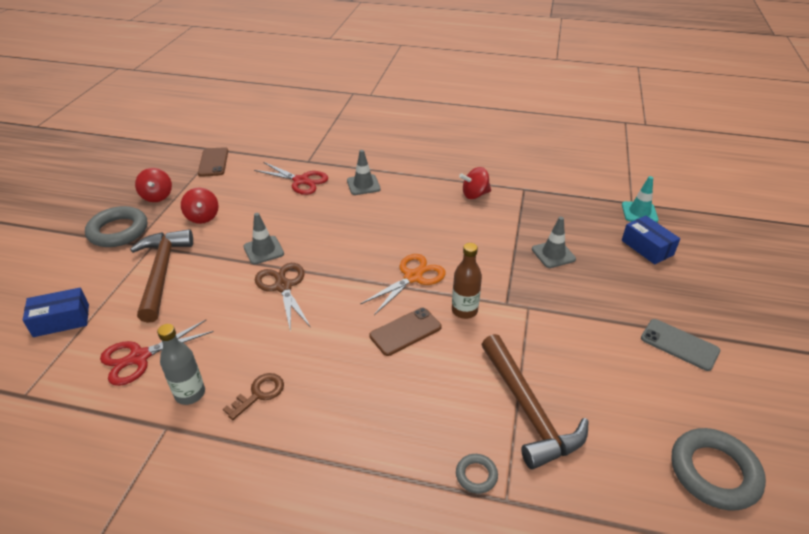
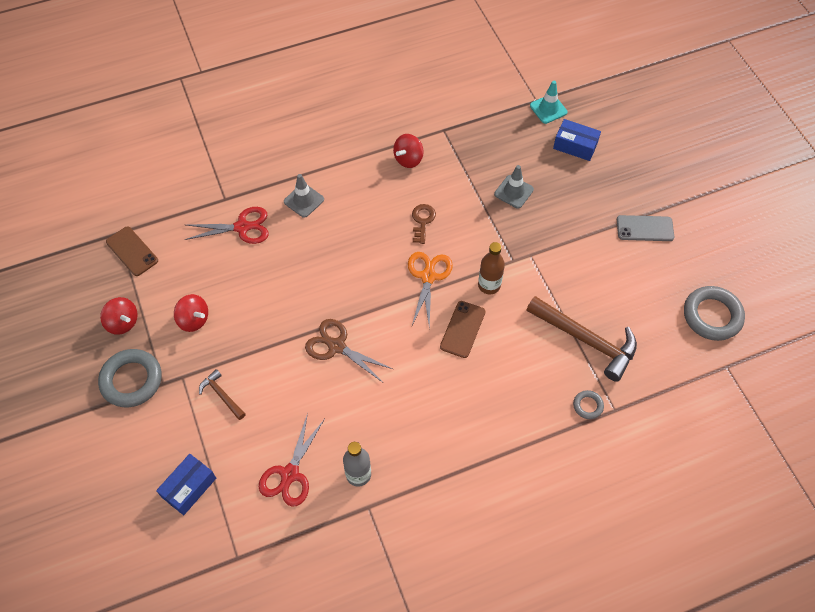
camera: 35 degrees left, 20 degrees up
(162, 272) = (221, 395): brown hammer -> brown hammer, size x0.49
(259, 394) = (406, 442): brown key -> brown key (422, 221)
(263, 250) = (285, 322): grey traffic cone -> none

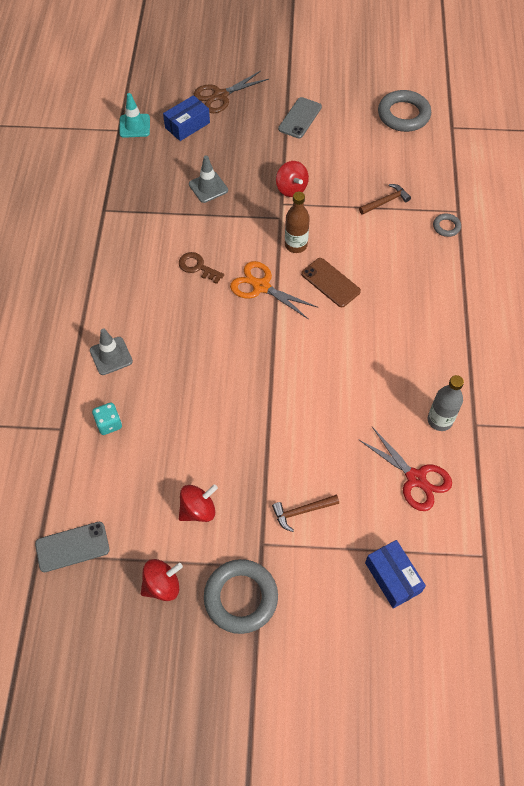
camera: 65 degrees left, 0 degrees up
(132, 251) = (72, 547): brown phone -> grey phone
(242, 227) = (109, 424): red scissors -> turquoise dice
(336, 346) = (297, 389): brown scissors -> brown scissors (220, 96)
(408, 159) = (119, 250): red spinning top -> red spinning top (291, 189)
(586, 340) = (386, 201): brown hammer -> brown hammer, size x0.49

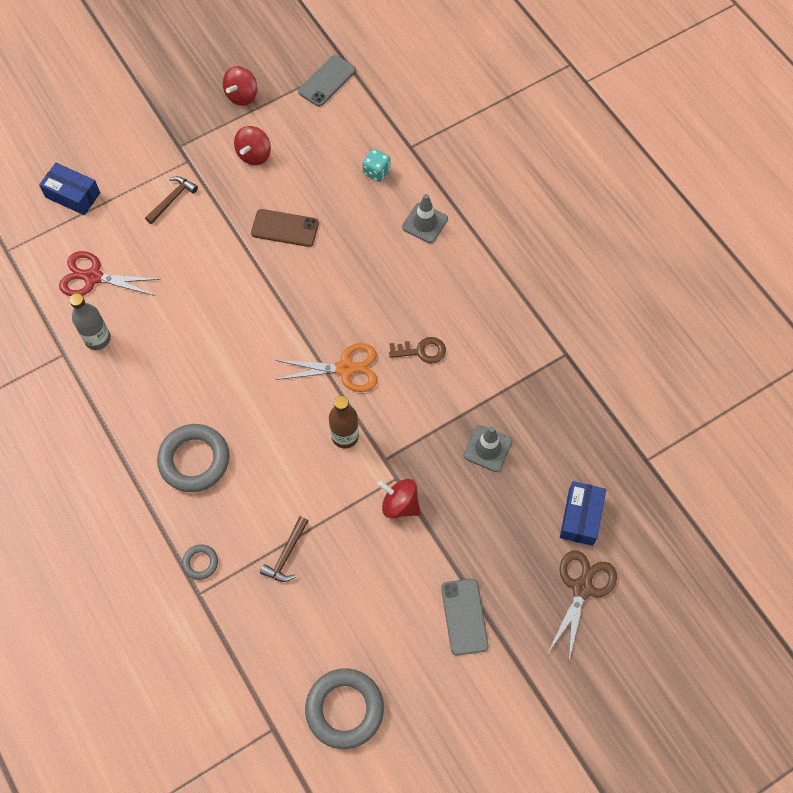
camera: 145 degrees right, 5 degrees up
(134, 126) = (635, 477): turquoise traffic cone -> none
(241, 597) = (179, 120): grey ring -> grey ring (194, 460)
(330, 282) = (281, 415): brown phone -> brown phone (285, 228)

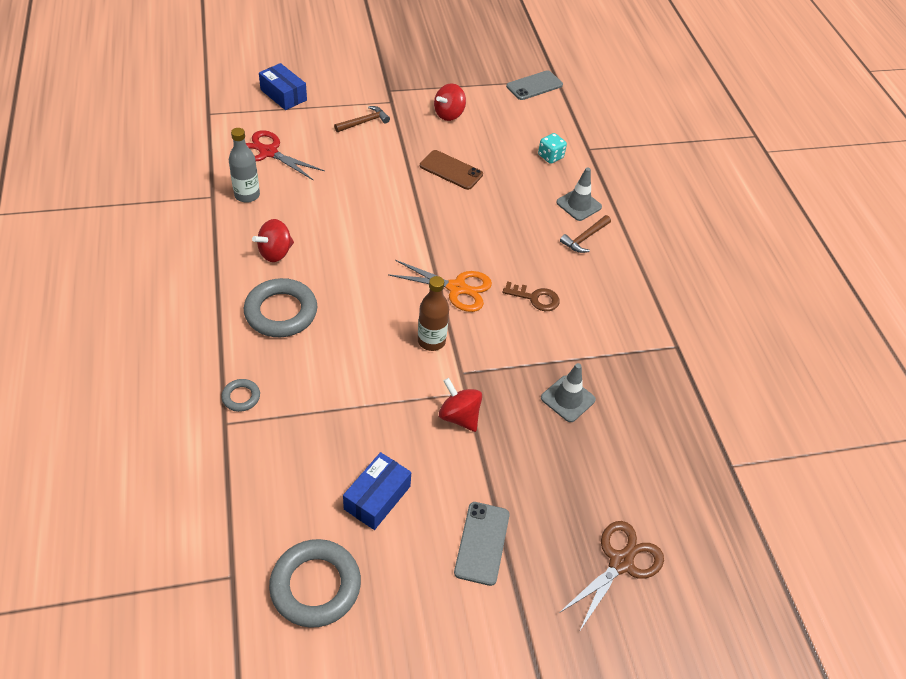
camera: 15 degrees right, 15 degrees down
(242, 96) = (458, 74): red spinning top -> red spinning top (275, 253)
(286, 555) = (327, 420): brown hammer -> brown hammer (584, 238)
(580, 517) = (642, 494): blue box -> blue box (377, 497)

